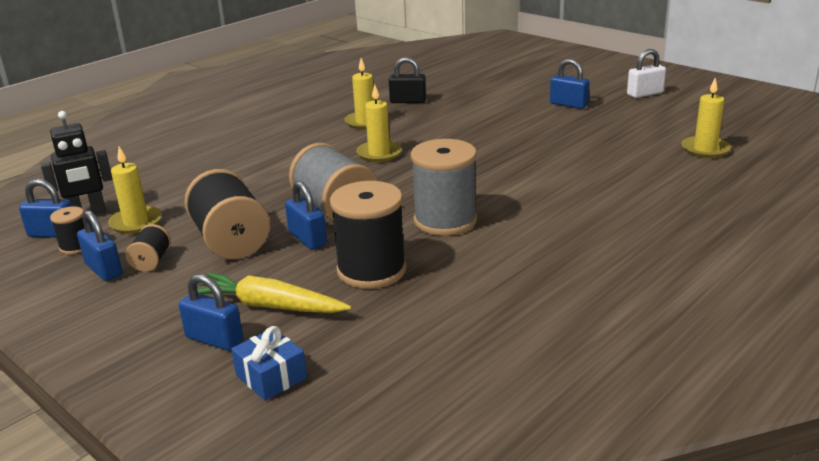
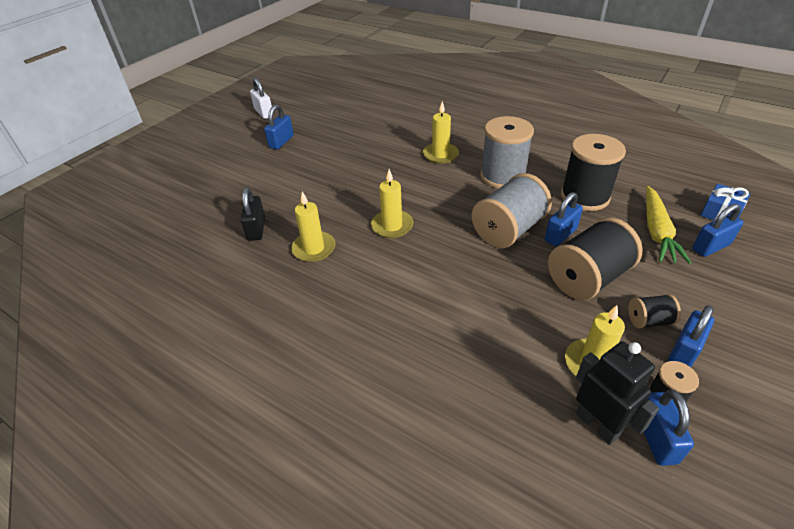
camera: 100 degrees left, 15 degrees up
(214, 339) = (711, 247): blue padlock -> blue padlock turned 45 degrees clockwise
(705, 149) = (368, 94): yellow candle -> yellow candle (440, 155)

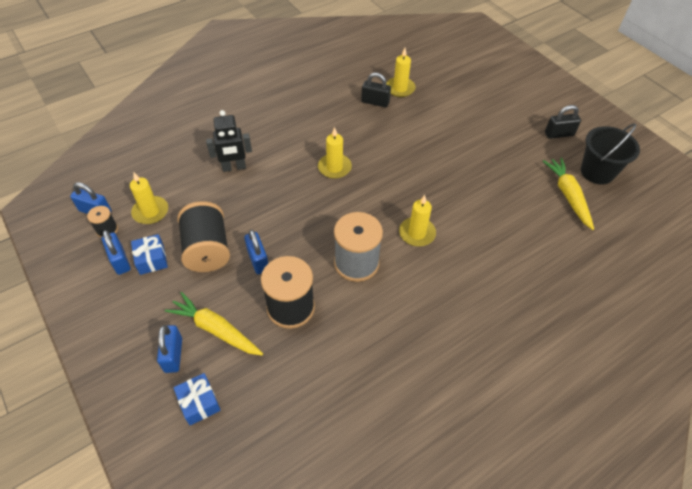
camera: 110 degrees right, 10 degrees up
(264, 113) = (559, 134): white padlock -> black padlock
(281, 142) = (494, 135): blue padlock -> none
(306, 92) = (597, 172): none -> black bucket
(314, 249) = (336, 123): yellow candle -> yellow candle (400, 88)
(342, 100) = (568, 196): none -> yellow carrot
(508, 230) = (285, 231): grey spool -> none
(597, 424) = (121, 193): black robot -> black robot (234, 167)
(649, 321) = (152, 259): black spool -> blue gift

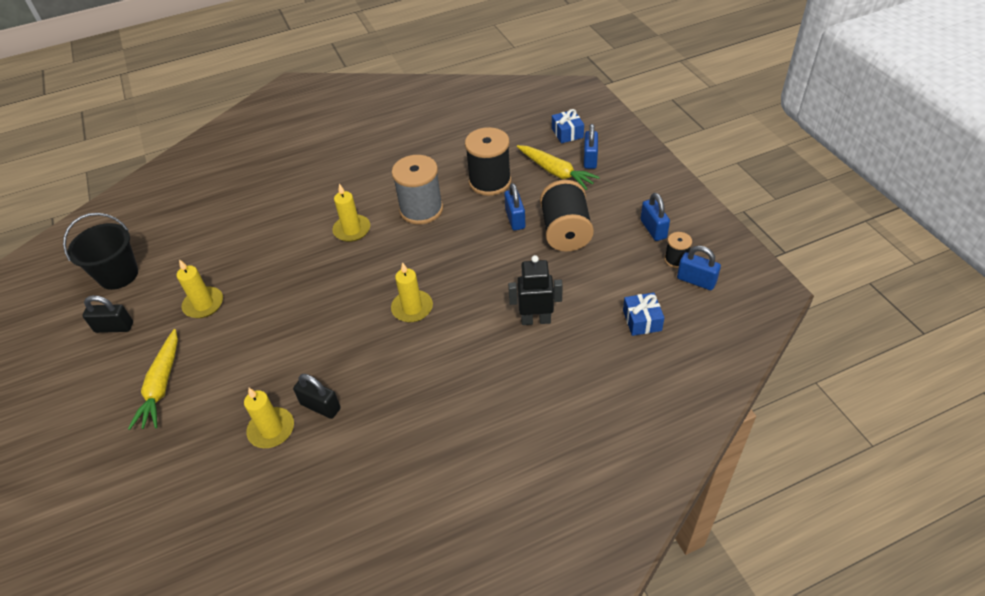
camera: 165 degrees left, 5 degrees down
(150, 212) = (631, 274): yellow candle -> yellow candle (203, 304)
(152, 259) = (621, 228): blue gift -> blue gift (642, 320)
(568, 196) = (174, 253): yellow carrot -> yellow carrot (162, 385)

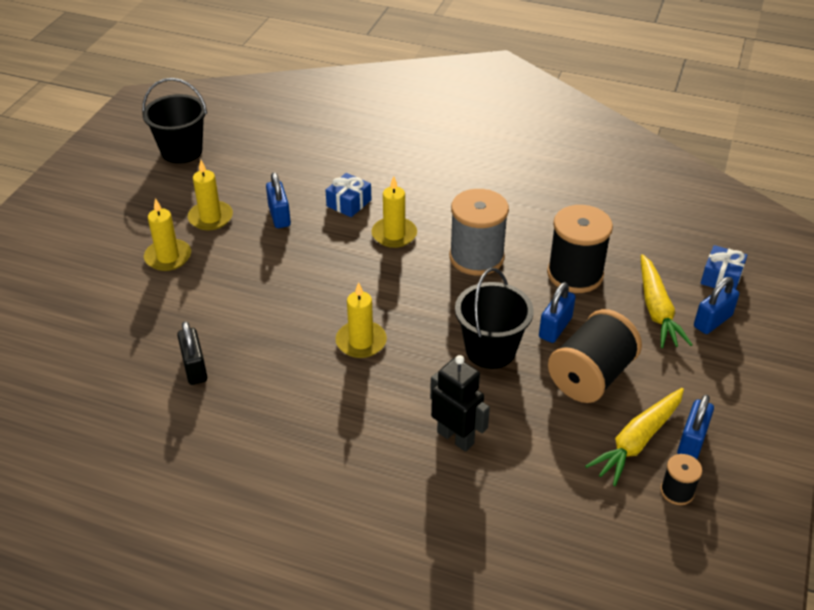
camera: 40 degrees right, 5 degrees down
(114, 327) = (134, 191): black padlock -> none
(162, 385) = (112, 261): yellow carrot -> yellow carrot (637, 441)
(271, 429) = (141, 357): yellow candle -> yellow candle (168, 257)
(495, 257) = (490, 350): none -> black bucket
(642, 320) = (559, 522): blue gift -> blue gift (349, 203)
(696, 280) = (672, 530): blue padlock -> blue padlock (279, 216)

